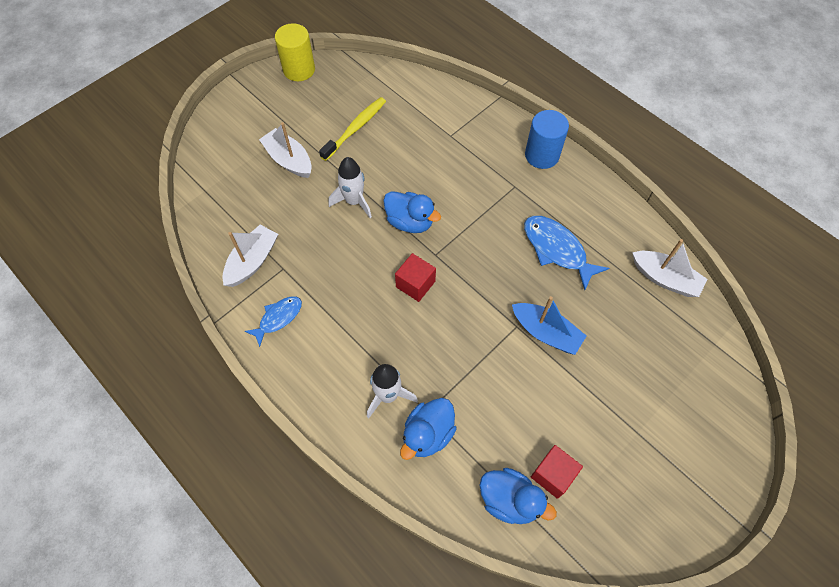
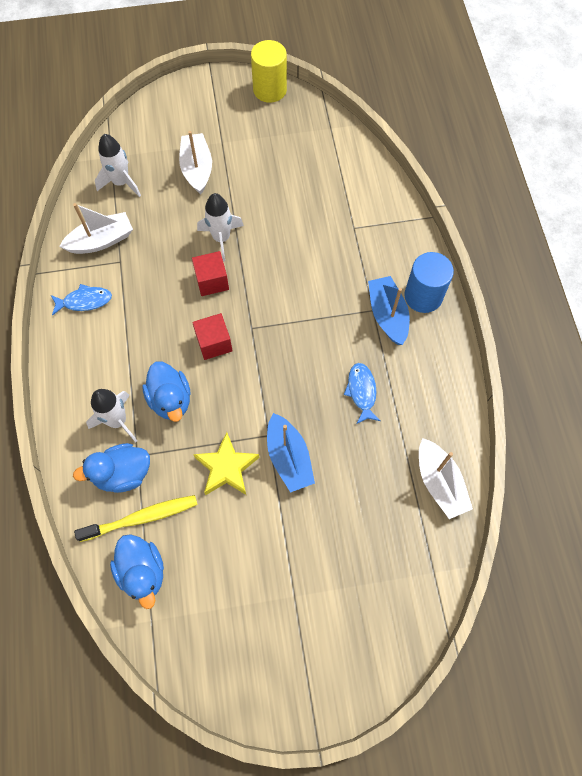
camera: 35 degrees right, 5 degrees up
(231, 206) = (121, 182): none -> white rocket
(355, 128) = (275, 172): yellow toothbrush -> yellow toothbrush (141, 518)
(410, 222) = (253, 285): blue duck -> blue duck (170, 400)
(506, 372) = (226, 467): none -> yellow star
(528, 183) = (387, 315): none -> blue boat
(553, 475) = (193, 578): red cube -> red cube (212, 281)
(557, 249) = (361, 391): blue fish -> blue fish, size x0.63

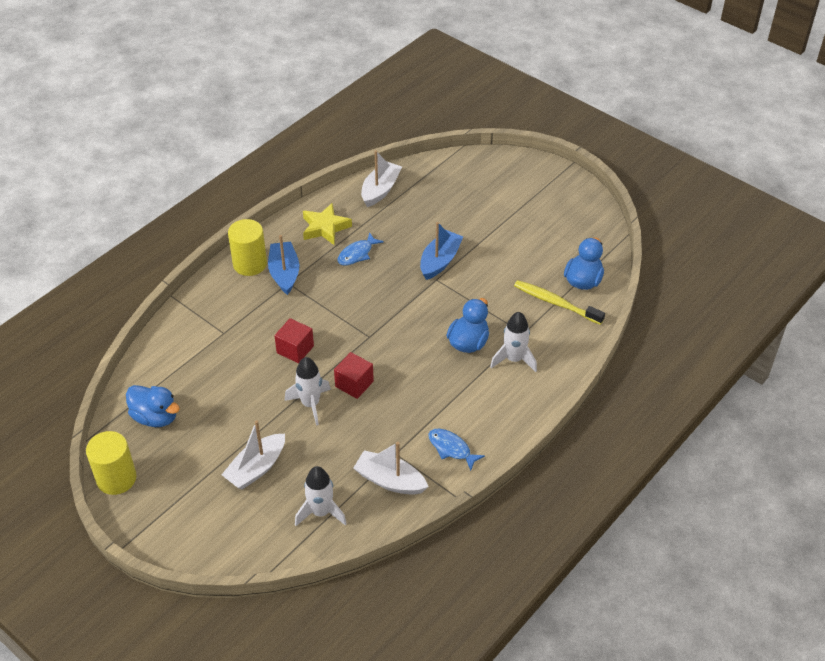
camera: 130 degrees left, 20 degrees down
(123, 474) = (542, 331): blue duck -> blue duck (155, 417)
(214, 343) = (402, 348): red cube -> red cube (295, 349)
(226, 467) = (479, 285): yellow star -> yellow star (325, 227)
(387, 315) = (284, 273): blue boat -> blue boat turned 135 degrees clockwise
(423, 296) = (250, 264): blue cylinder -> yellow cylinder

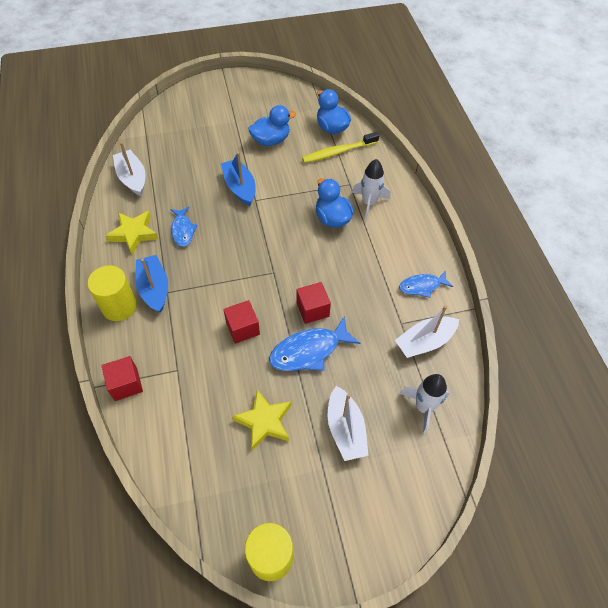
camera: 55 degrees left, 10 degrees up
(155, 417) = (226, 480): blue duck -> blue duck (271, 140)
(187, 311) = (126, 384): none -> red cube
(222, 412) = (264, 421): none -> yellow star
(284, 273) = (154, 288): blue boat -> blue boat turned 45 degrees clockwise
(310, 404) = (309, 351): white rocket -> blue fish

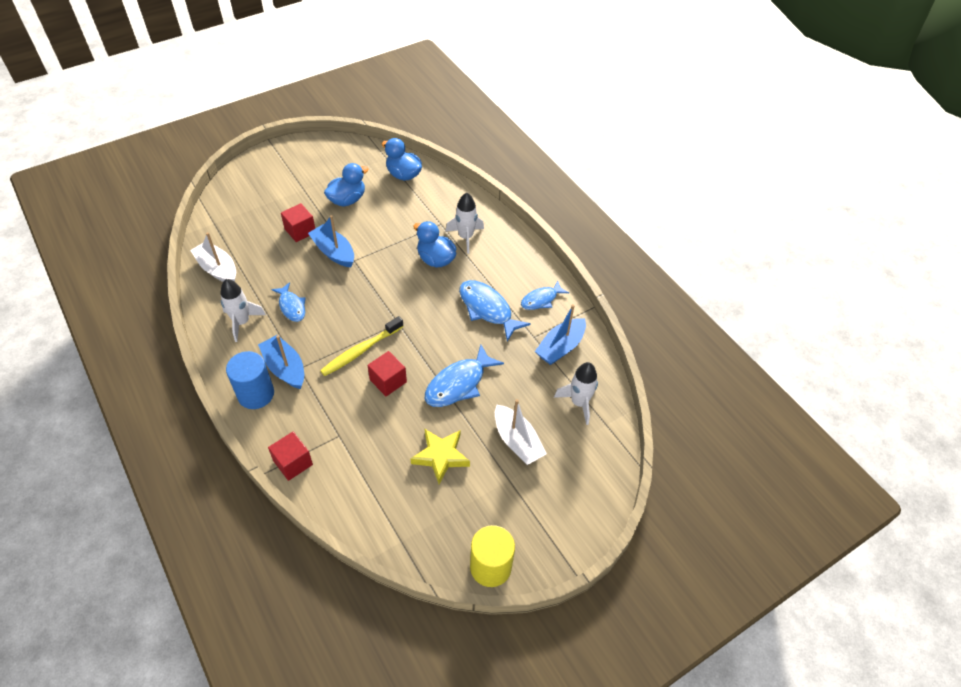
camera: 20 degrees left, 5 degrees down
(119, 306) = (256, 394): yellow cylinder -> blue cylinder
(134, 234) = (242, 322): yellow star -> white rocket
(312, 309) = (448, 346): red cube -> red cube (300, 231)
(338, 152) = (418, 196): yellow toothbrush -> yellow toothbrush (361, 351)
(364, 281) = (487, 309): none -> blue fish
(424, 342) = (560, 347): white boat -> blue boat

